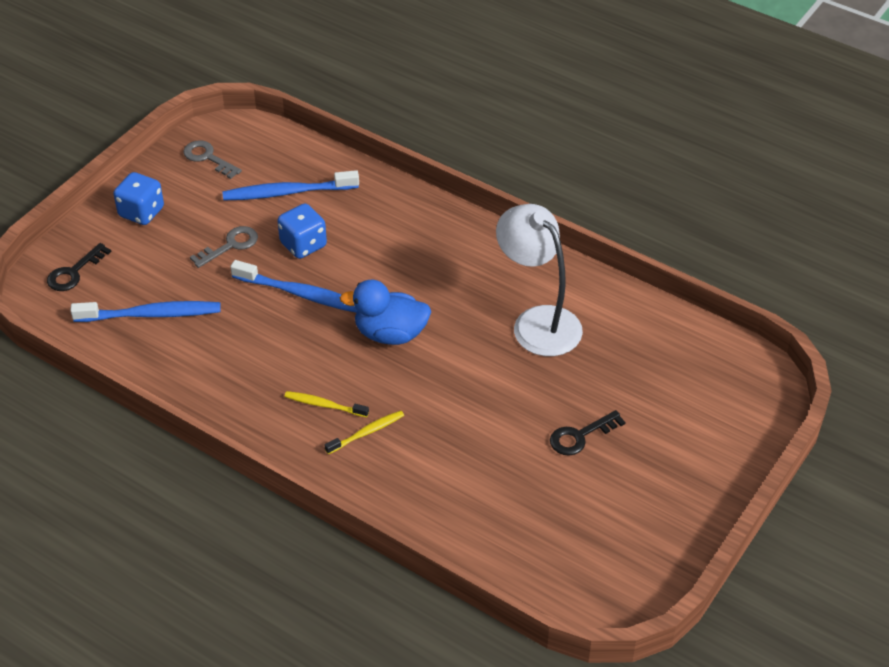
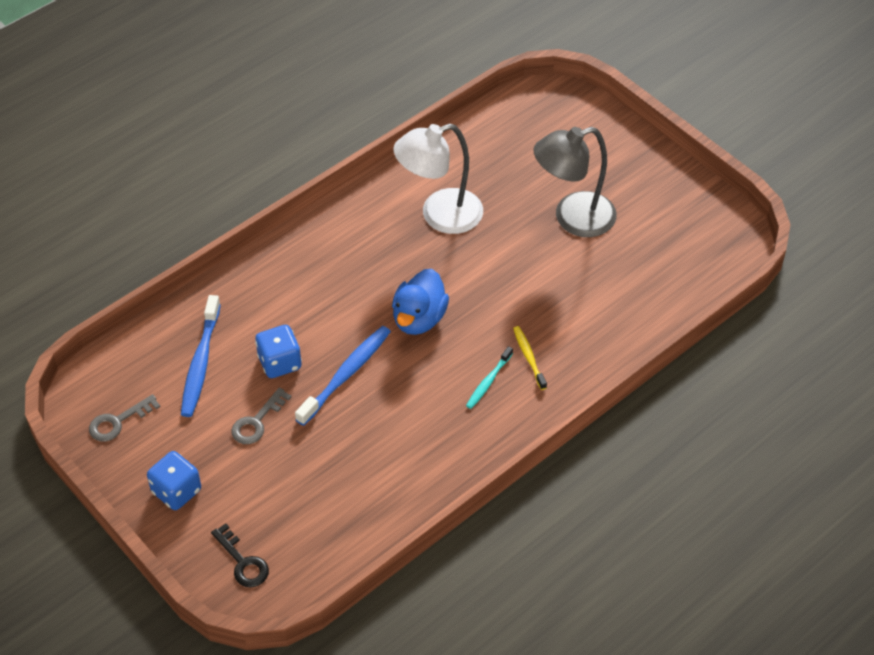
camera: 75 degrees left, 5 degrees up
(151, 314) = (328, 500): blue toothbrush -> none
(230, 245) = (257, 421): grey key -> grey key turned 120 degrees counterclockwise
(324, 405) = (488, 381): yellow toothbrush -> turquoise toothbrush
(580, 436) = (572, 218): black key -> grey lamp

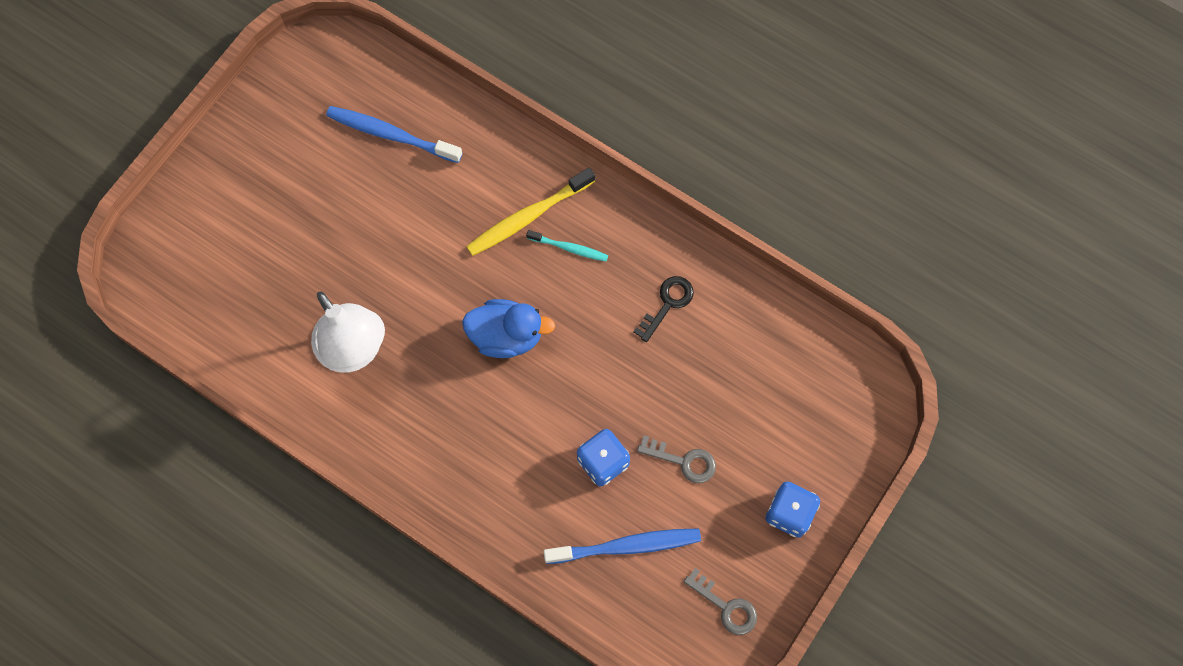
camera: 105 degrees left, 20 degrees up
(243, 562) = (845, 421): black key -> black key (667, 304)
(346, 374) = (599, 389): blue toothbrush -> blue toothbrush (391, 135)
(529, 357) = (528, 217): yellow toothbrush -> yellow toothbrush, size x1.75
(572, 218) = (328, 213): grey lamp -> none

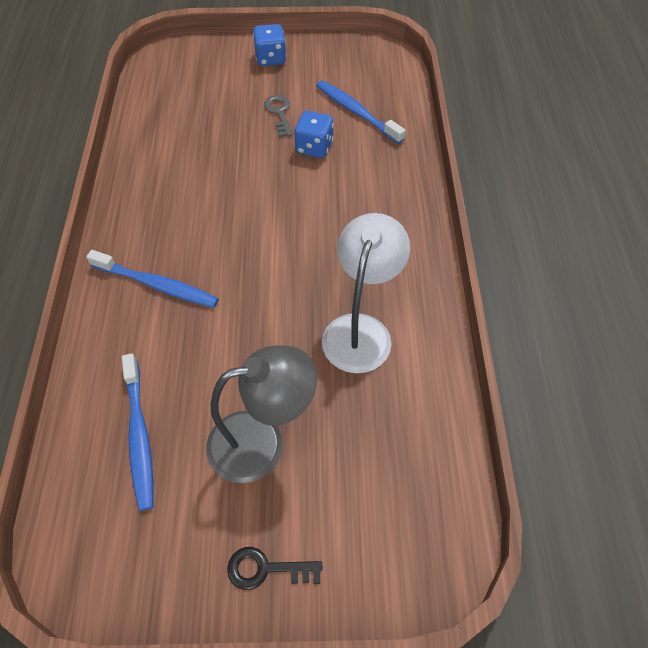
camera: 125 degrees left, 15 degrees down
(319, 214) = (262, 442): none -> grey lamp
(506, 336) = (268, 243): blue duck -> none
(528, 217) = (157, 285): yellow toothbrush -> blue toothbrush
(569, 248) = (167, 245): turquoise toothbrush -> none
(667, 304) = (173, 170): black key -> black key (266, 569)
(725, 606) = (349, 59): grey key -> none

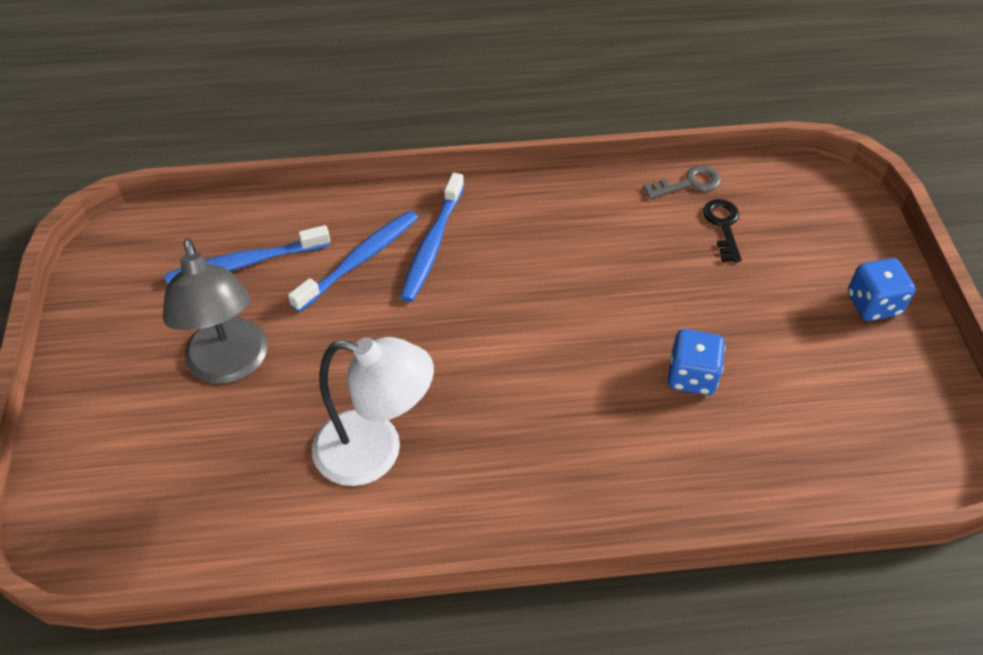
camera: 85 degrees right, 5 degrees down
(266, 569) = (94, 384): black key -> black key (723, 226)
(279, 113) = (753, 327): grey key -> grey key (688, 183)
(356, 112) = (785, 425): blue toothbrush -> blue toothbrush (359, 260)

